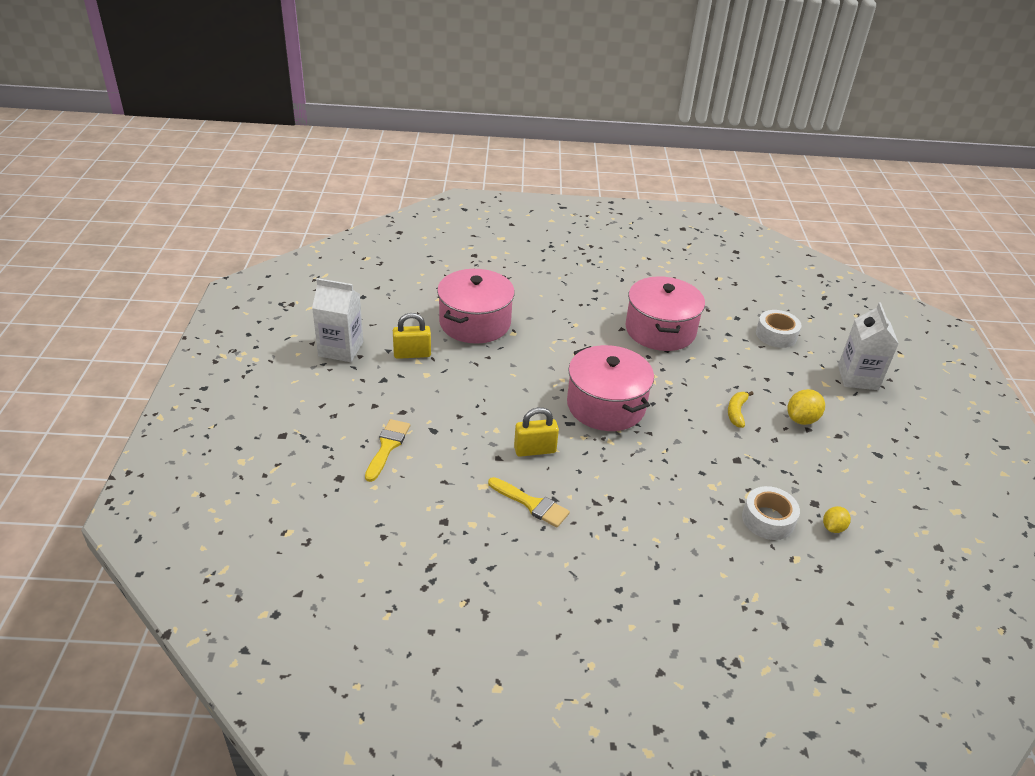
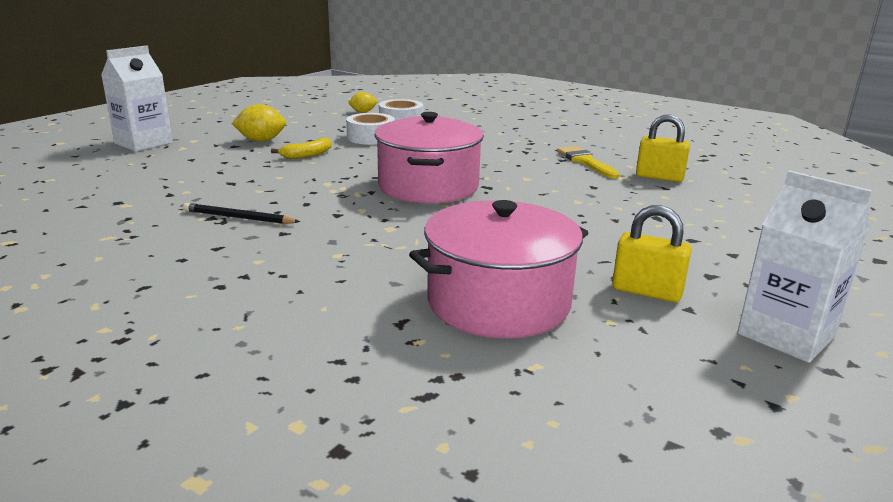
camera: 145 degrees left, 15 degrees down
(387, 447) = (724, 219): yellow brush -> none
(535, 450) = (548, 182): yellow padlock -> yellow padlock (659, 177)
(660, 330) = (238, 218): pink pot -> black pencil
(776, 335) = (122, 180): white tape -> white tape (371, 137)

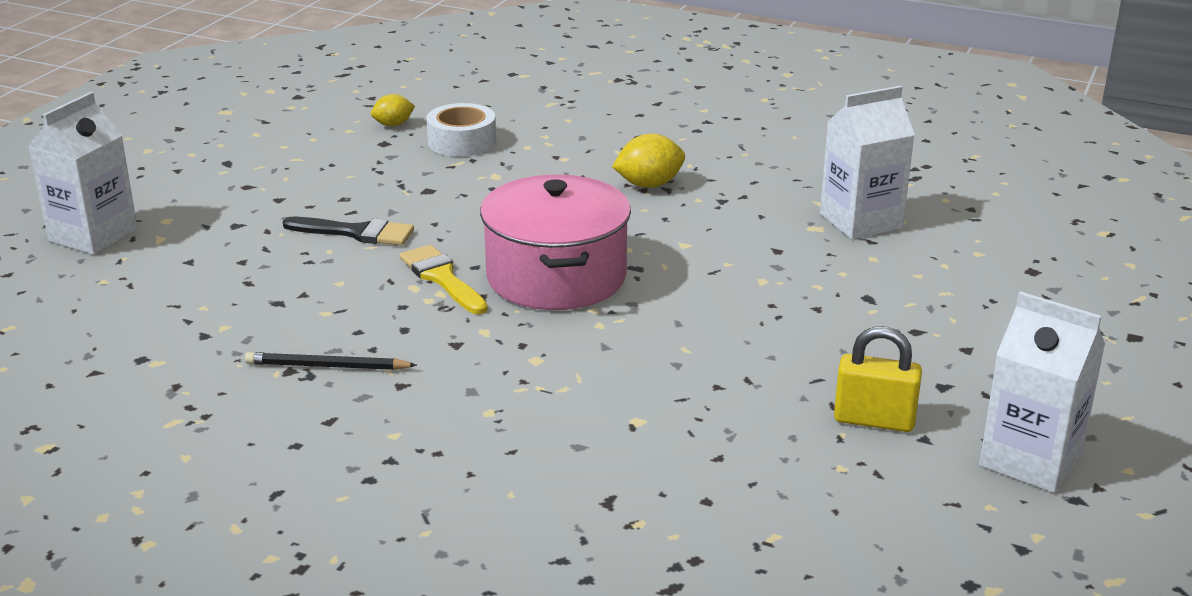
camera: 10 degrees left, 5 degrees up
(261, 140) = (270, 209): yellow lemon -> yellow lemon (649, 185)
(307, 155) = (356, 233): yellow banana -> black brush
(371, 137) = (432, 183): white tape -> none
(498, 302) = (709, 458): pink pot -> none
(585, 161) = (756, 201): yellow brush -> yellow brush (442, 278)
(659, 177) = (861, 221): yellow padlock -> white carton

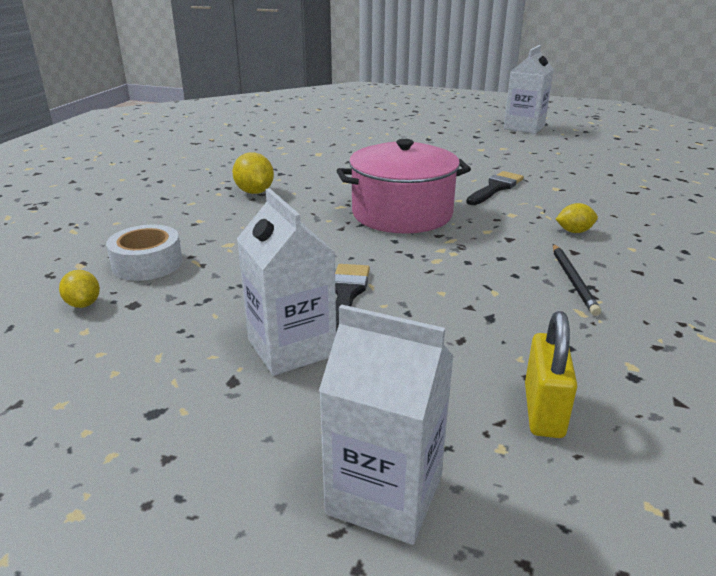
camera: 95 degrees left, 0 degrees up
(442, 278) = (418, 250): yellow brush -> none
(462, 399) = (574, 231): none -> yellow lemon
(644, 362) = (495, 188): none -> black brush
(861, 221) = (309, 145): white carton -> white carton (291, 347)
(874, 420) = (514, 147): yellow padlock -> yellow padlock (543, 411)

